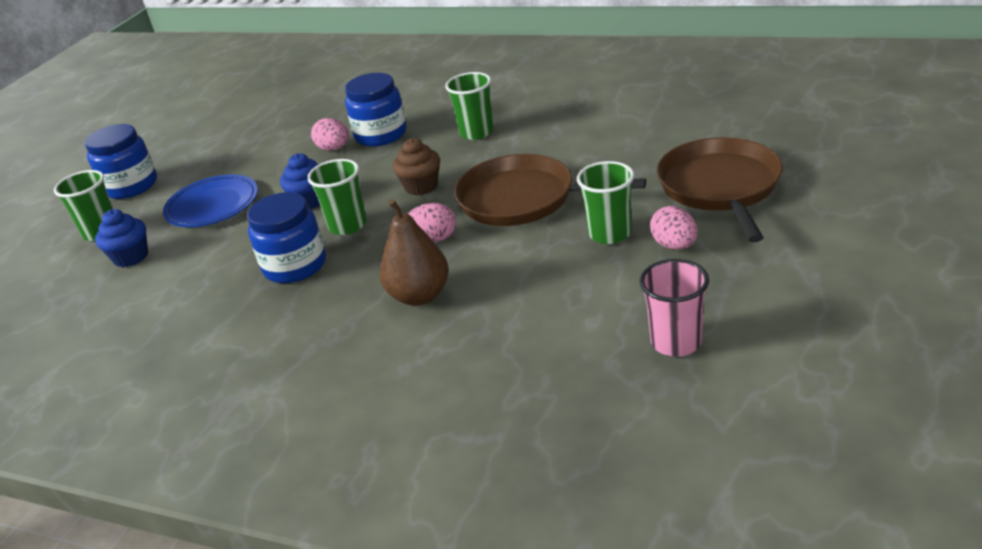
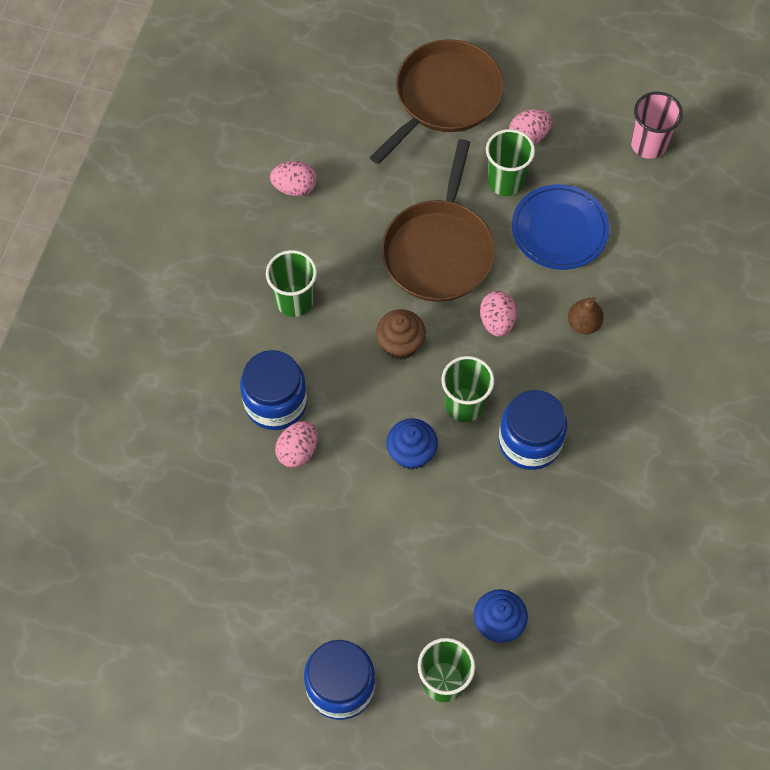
camera: 100 degrees left, 30 degrees up
(212, 205) = (404, 562): blue plate -> blue plate (559, 230)
(419, 295) = (583, 324): brown pear -> brown pear, size x0.60
(596, 120) = (294, 187): none -> pink egg
(720, 187) = (444, 97): brown pan -> brown pan turned 135 degrees clockwise

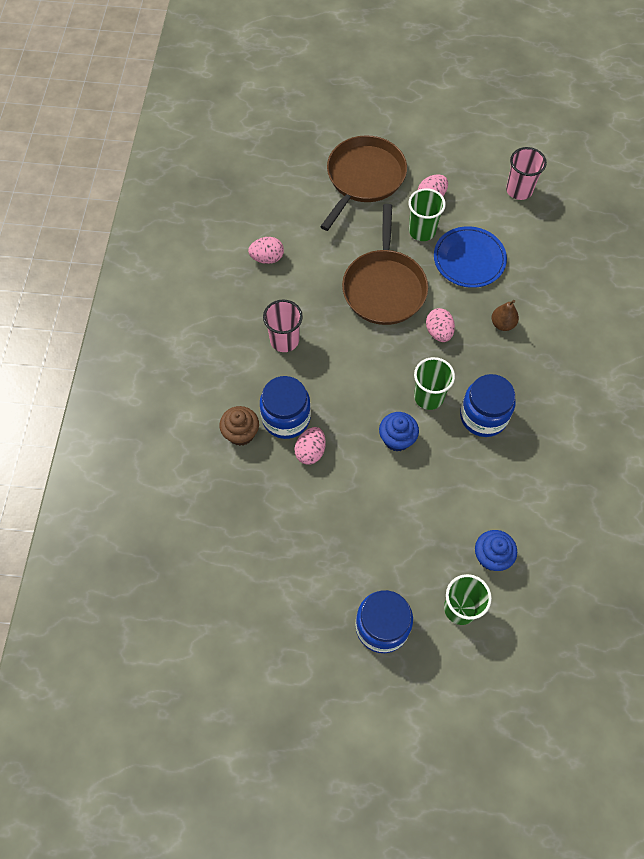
camera: 10 degrees left, 0 degrees up
(294, 301) = (284, 340): green cup -> pink cup
(400, 344) = (371, 360): brown cupcake -> brown cupcake (241, 433)

